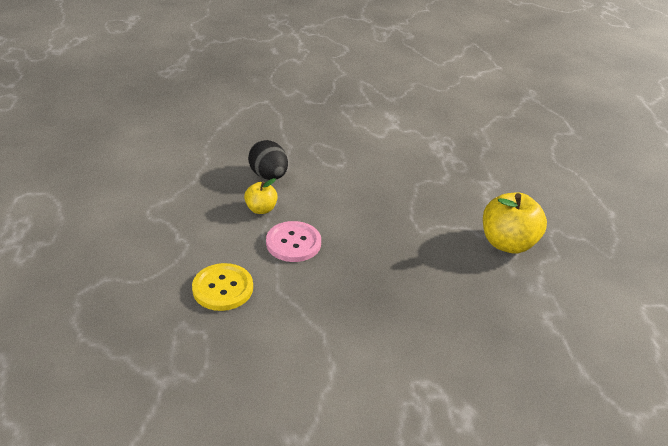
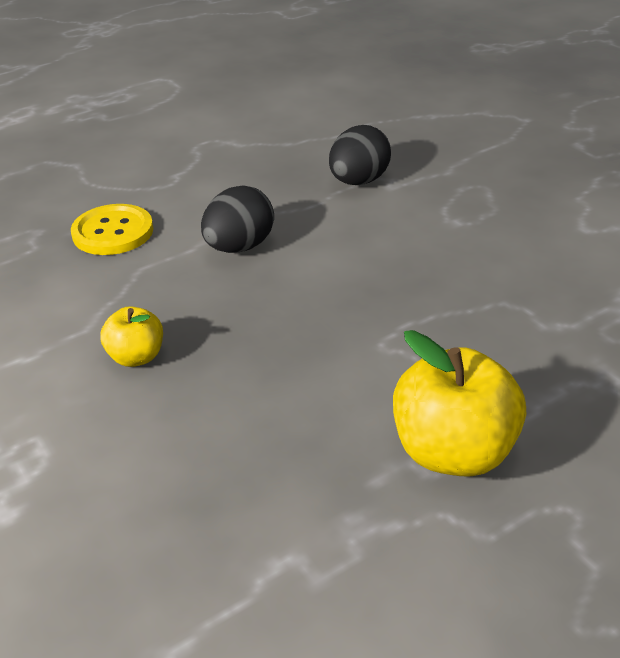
camera: 65 degrees right, 0 degrees up
(261, 209) = (283, 201): yellow apple -> yellow apple (136, 357)
(293, 243) = (239, 247): pink button -> black egg

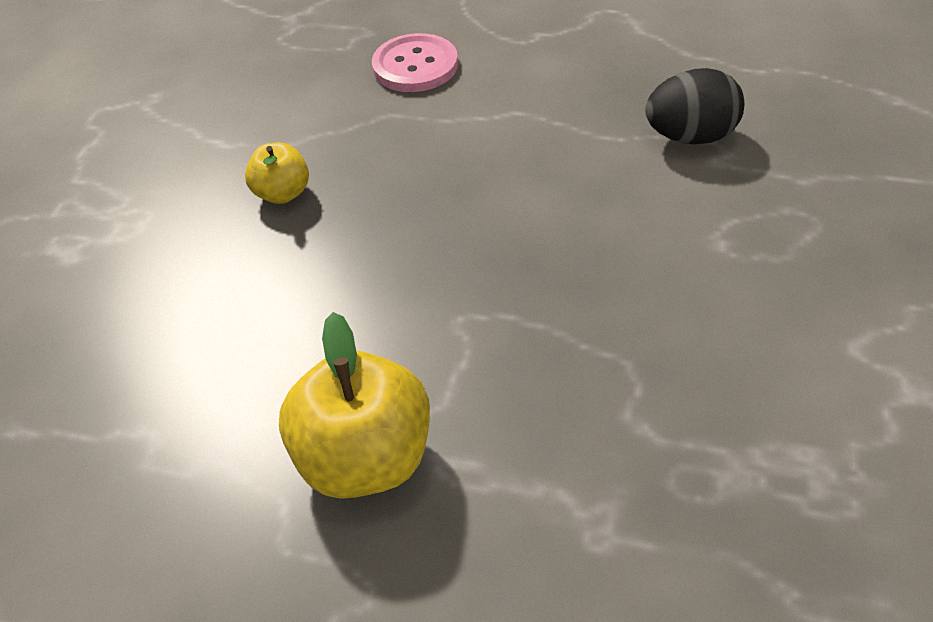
camera: 50 degrees right, 10 degrees up
(113, 232) = (415, 66): yellow button -> pink button
(239, 247) = (486, 142): black egg -> none

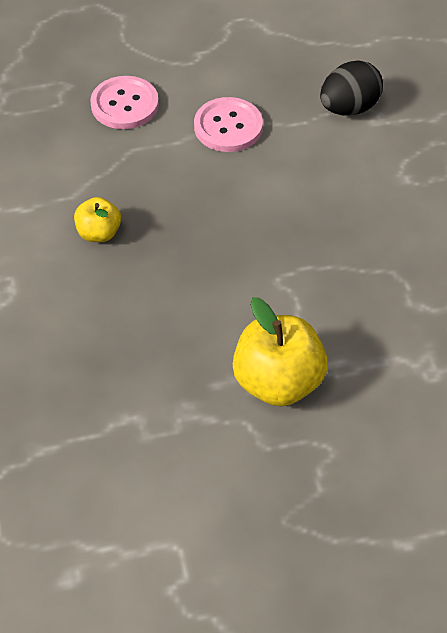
camera: 30 degrees left, 5 degrees up
(519, 119) = (228, 126): none -> pink button

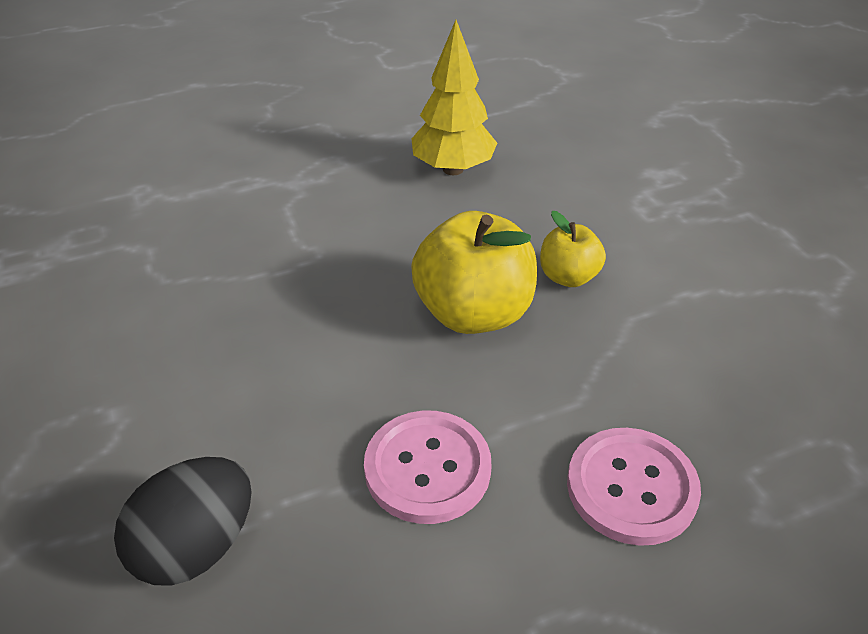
camera: 170 degrees right, 10 degrees down
(150, 358) = (453, 169): none -> yellow tree
(278, 382) = (311, 166): yellow apple -> yellow apple (473, 313)

